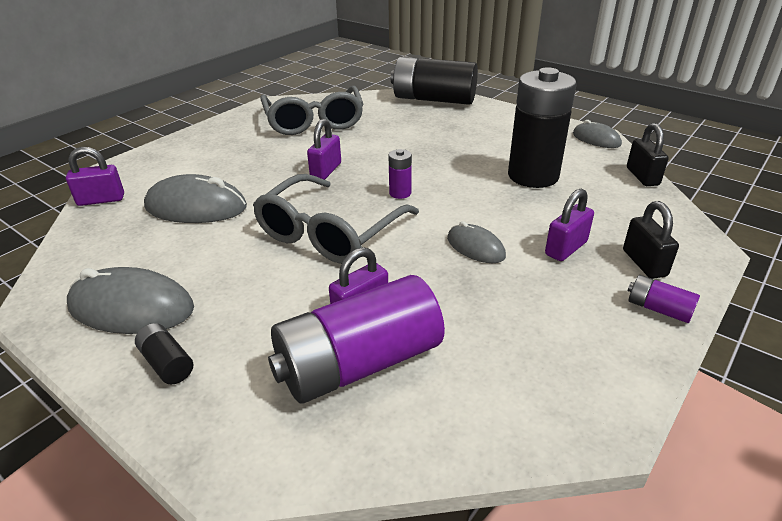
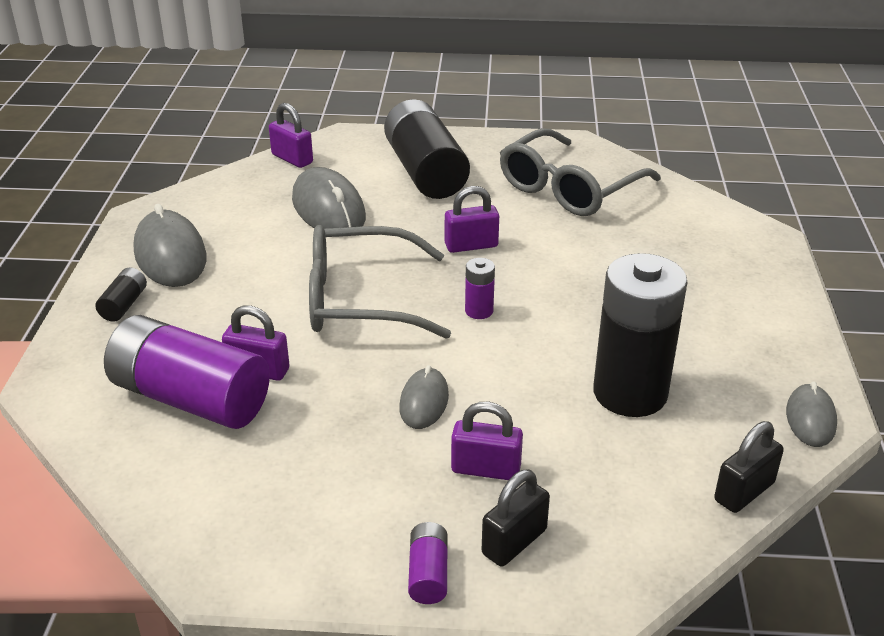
camera: 55 degrees right, 0 degrees up
(434, 99) = (745, 242): black battery -> black battery (425, 172)

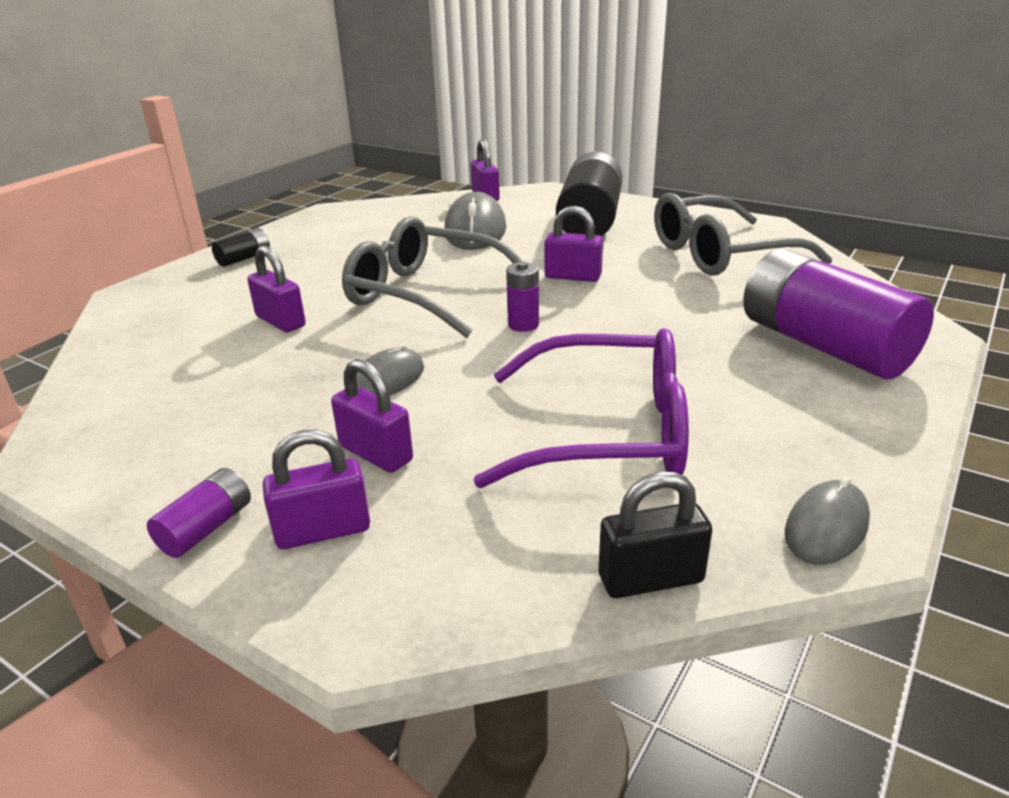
camera: 30 degrees right, 5 degrees down
(170, 255) = (317, 236): grey mouse -> none
(190, 398) = (206, 327): purple battery -> purple battery (823, 345)
(514, 542) = (323, 531): black padlock -> purple padlock
(630, 393) = (607, 432): black battery -> purple glasses

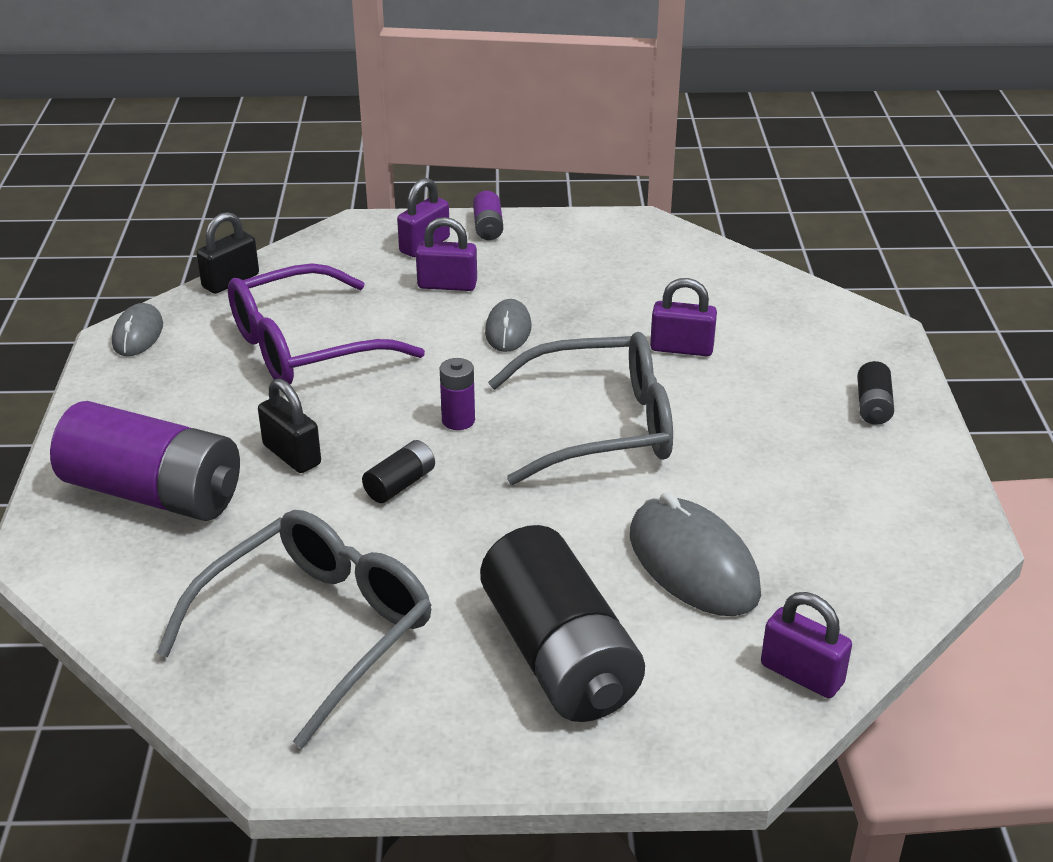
camera: 145 degrees right, 5 degrees up
(573, 276) = (472, 510): purple padlock -> none
(609, 300) = (400, 484): none -> black battery
(684, 340) = (292, 455): none -> black padlock

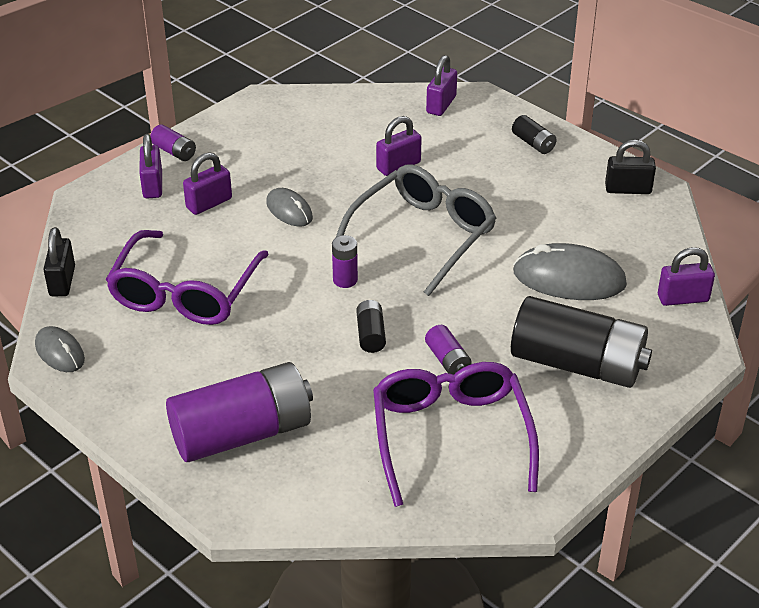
camera: 45 degrees left, 5 degrees up
(292, 455) = (285, 359): black padlock -> black padlock (628, 189)
(317, 630) = (451, 436): grey glasses -> purple glasses
(433, 557) = (447, 360): none -> purple battery
(822, 315) = (441, 105): none -> purple padlock

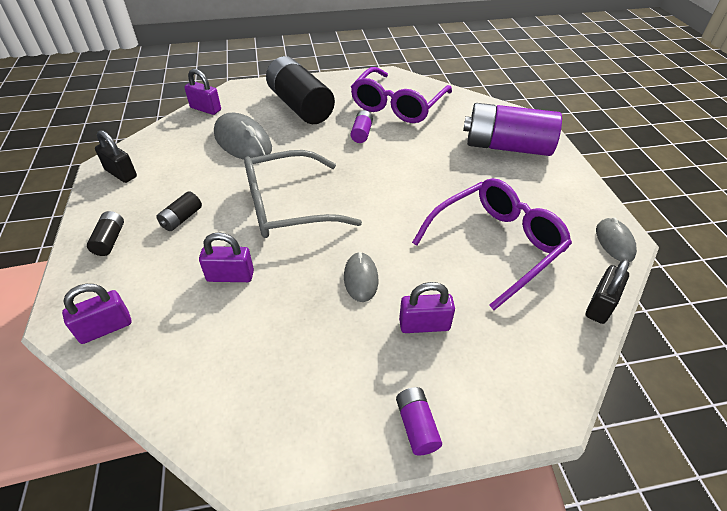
camera: 145 degrees left, 5 degrees up
(152, 185) = (467, 382): purple padlock -> none
(345, 280) = (373, 201): purple battery -> none
(370, 335) = (390, 162): black battery -> black battery (182, 219)

